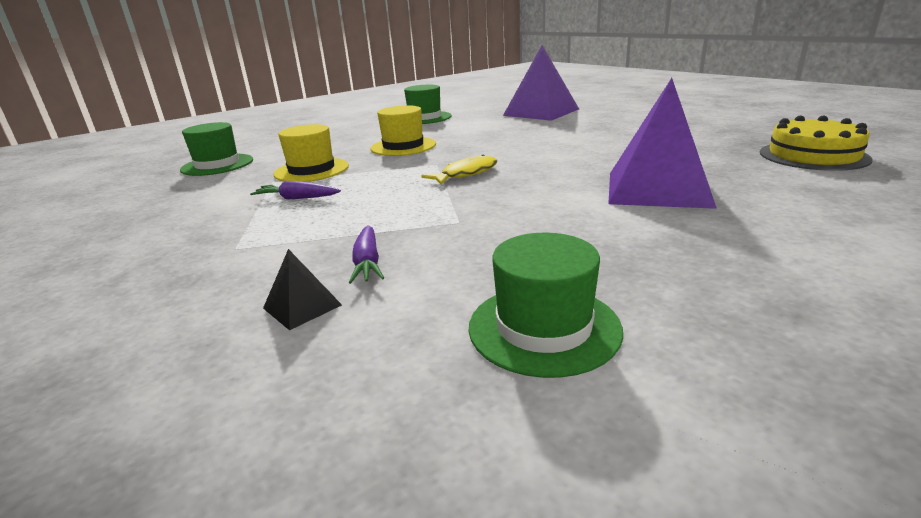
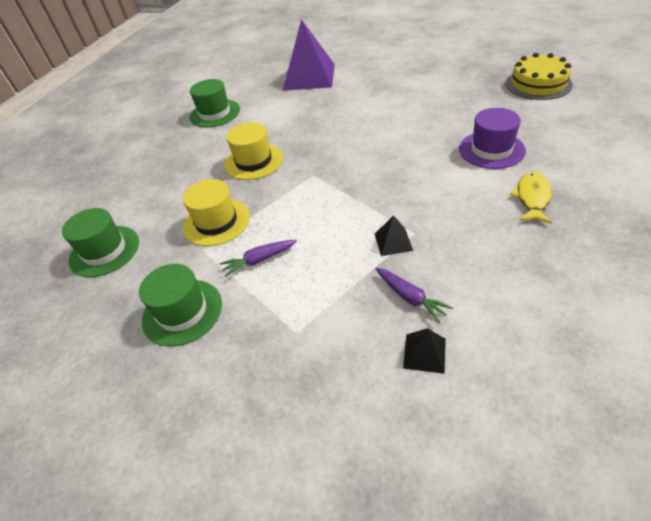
camera: 30 degrees left, 20 degrees up
(426, 221) = (393, 242): none -> black pyramid
(466, 174) = (352, 179): yellow fish -> yellow fish (532, 198)
(544, 328) = (563, 295): green hat -> green hat (182, 312)
(657, 189) = (491, 150): purple pyramid -> purple hat

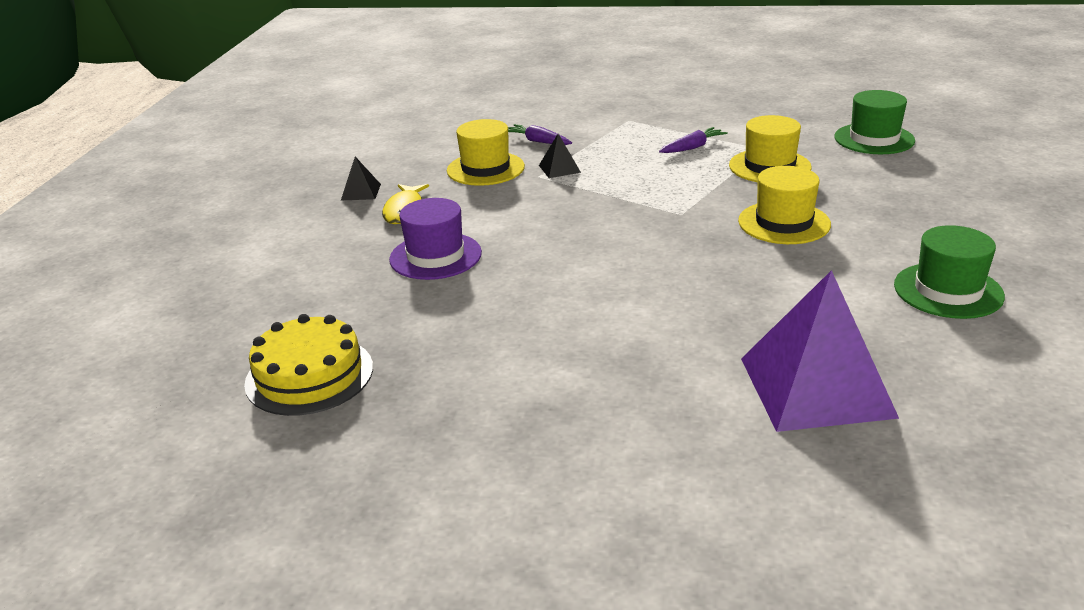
camera: 165 degrees right, 15 degrees down
(182, 312) = (737, 118): green hat -> none
(424, 353) = (525, 122): black pyramid -> black pyramid (361, 192)
(467, 251) = (485, 169): none -> yellow hat

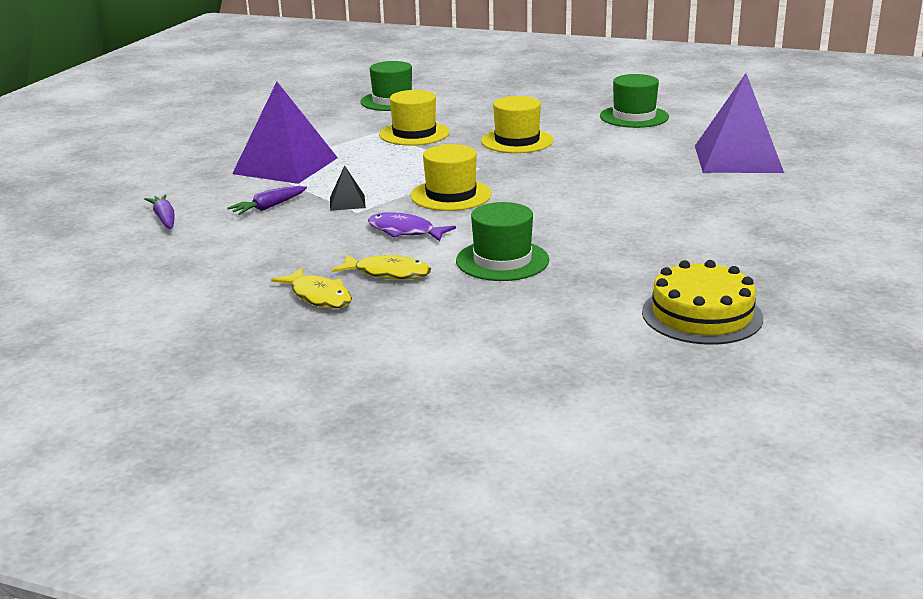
camera: 80 degrees left, 5 degrees down
(361, 192) = (319, 296): black pyramid -> yellow fish
(435, 256) = (502, 260): purple hat -> green hat
(485, 169) = (315, 233): yellow hat -> yellow hat (451, 195)
(497, 203) = (405, 231): none -> purple fish
(641, 129) = (285, 165): none -> purple pyramid
(693, 147) = (350, 152): purple carrot -> purple carrot (164, 218)

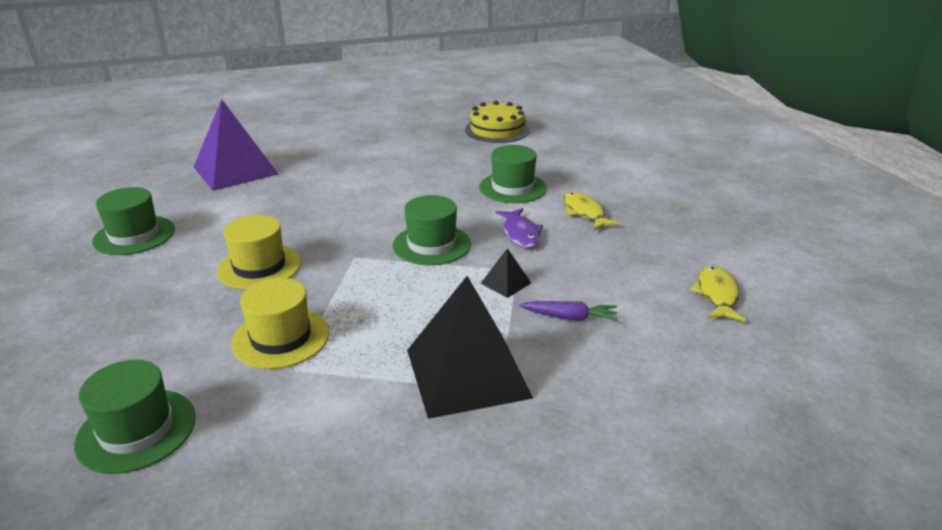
camera: 130 degrees left, 5 degrees up
(164, 218) = (675, 363): purple carrot -> none
(285, 165) = (467, 373): purple pyramid -> black pyramid
(319, 296) = (646, 220): yellow fish -> yellow fish (716, 295)
(451, 195) = (431, 244): yellow hat -> green hat

